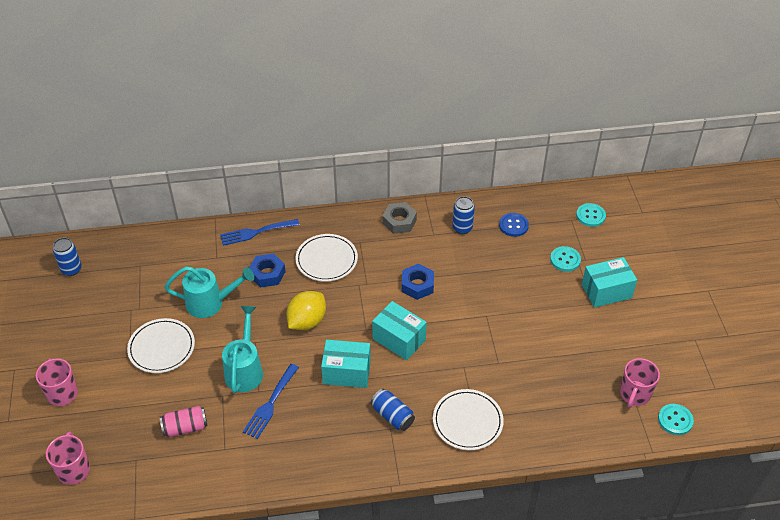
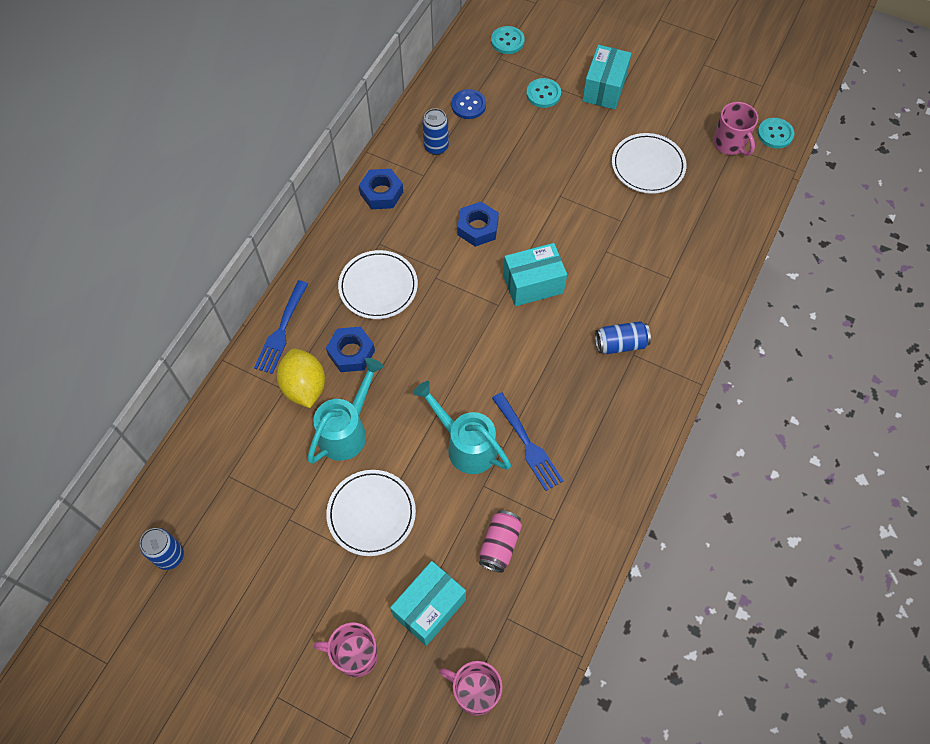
camera: 55 degrees left, 15 degrees up
(307, 321) = (446, 351): yellow lemon -> yellow lemon (304, 387)
(346, 372) = (539, 353): turquoise box -> turquoise box (429, 608)
(399, 221) = (381, 193): grey nut -> blue nut
(467, 421) = (670, 286): white plate -> white plate (648, 166)

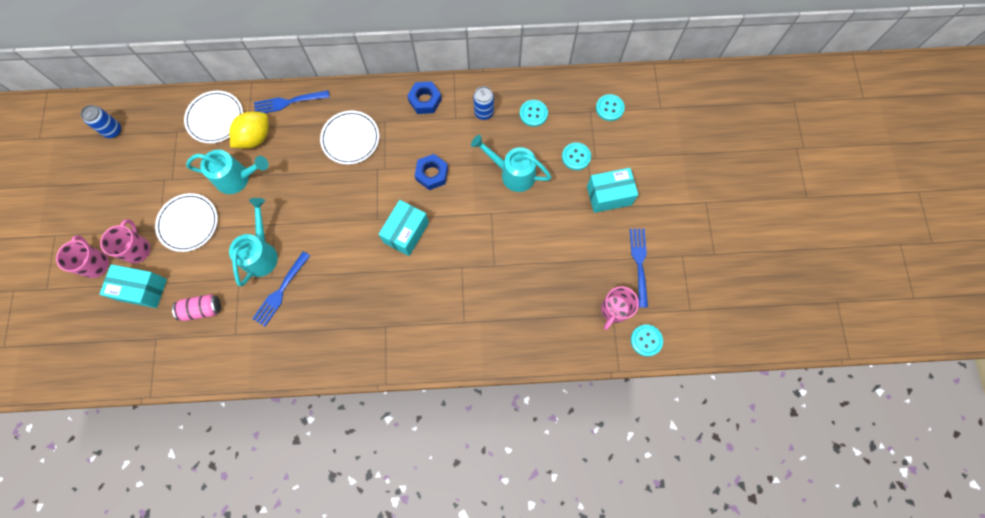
camera: 60 degrees right, 10 degrees up
(351, 353) = (293, 150): blue nut -> none
(468, 105) = (533, 113): blue button -> turquoise button
(475, 692) = (100, 344): pink mug -> pink mug (137, 249)
(526, 155) = (513, 173): none -> turquoise watering can
(533, 284) = (406, 232): turquoise box -> turquoise box turned 75 degrees clockwise
(620, 344) = (389, 313): blue can -> none
(648, 166) = (555, 260): white plate -> white plate (215, 118)
(692, 100) = (639, 263): none -> blue fork

